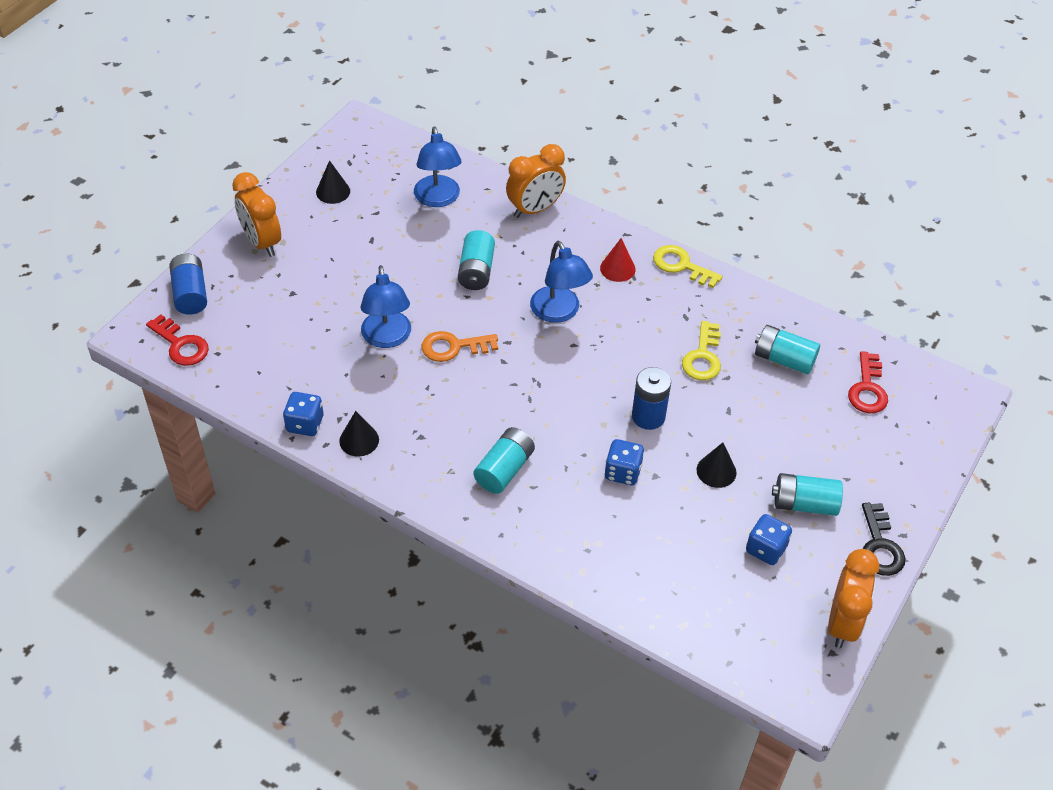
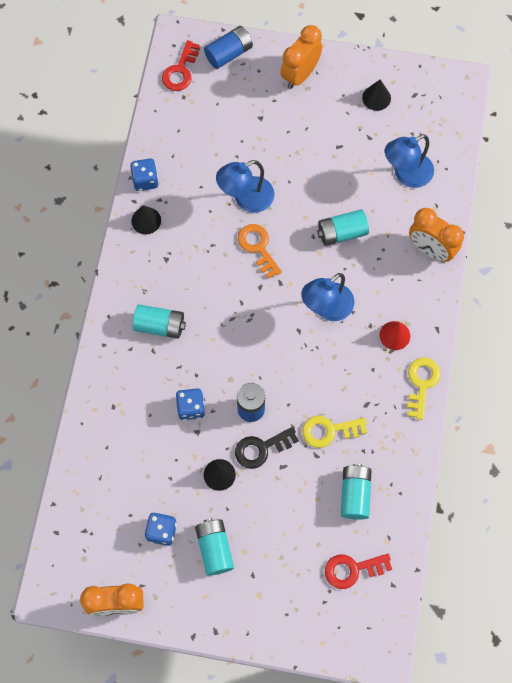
camera: 70 degrees right, 20 degrees up
(880, 546) = (197, 615): black key -> black key (261, 448)

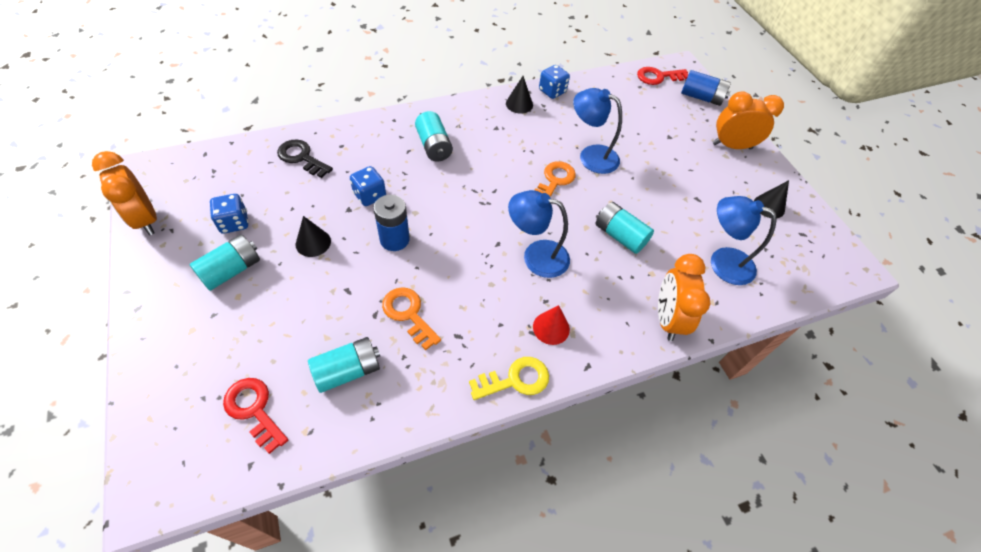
camera: 55 degrees right, 15 degrees down
(261, 448) = (357, 264): black key -> black key (301, 158)
(329, 430) = (408, 314): yellow key -> orange key

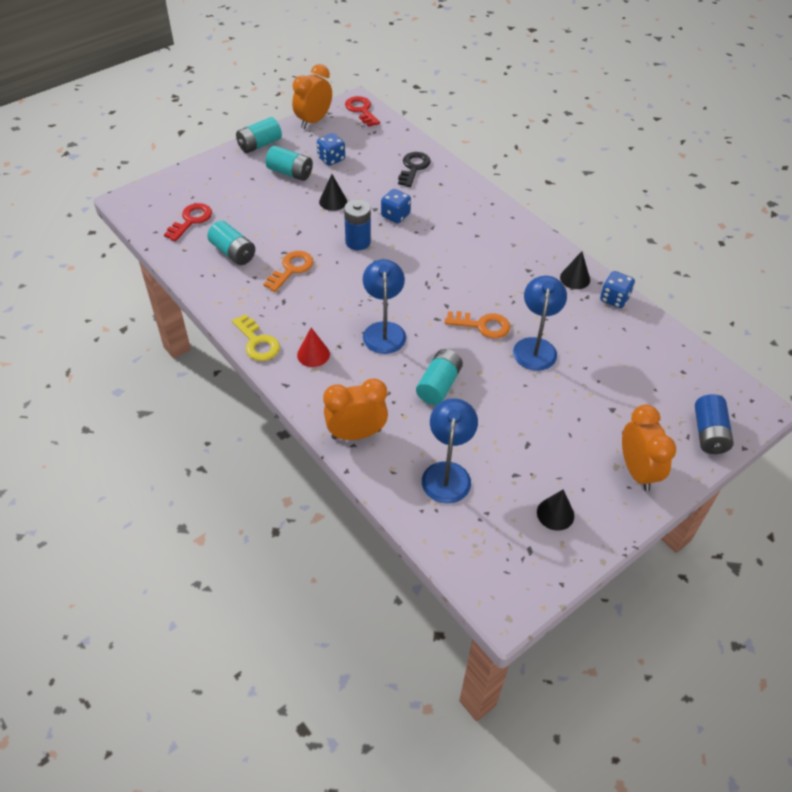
camera: 75 degrees right, 5 degrees down
(434, 146) = (475, 236): turquoise battery -> turquoise battery (259, 145)
(658, 77) = (715, 386): red key -> red key (361, 110)

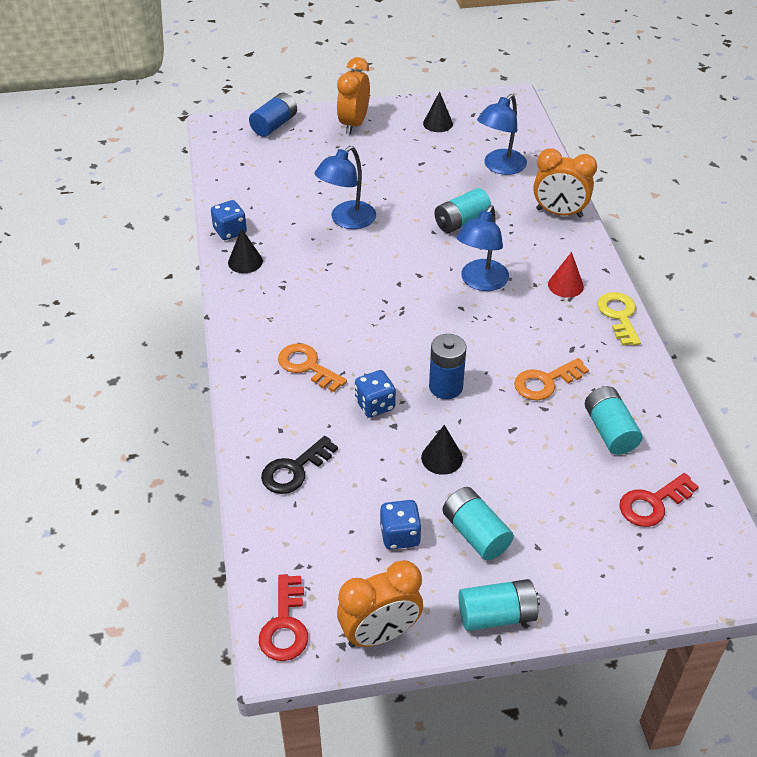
camera: 150 degrees left, 5 degrees down
(482, 325) = (379, 253): orange key -> orange key (307, 366)

